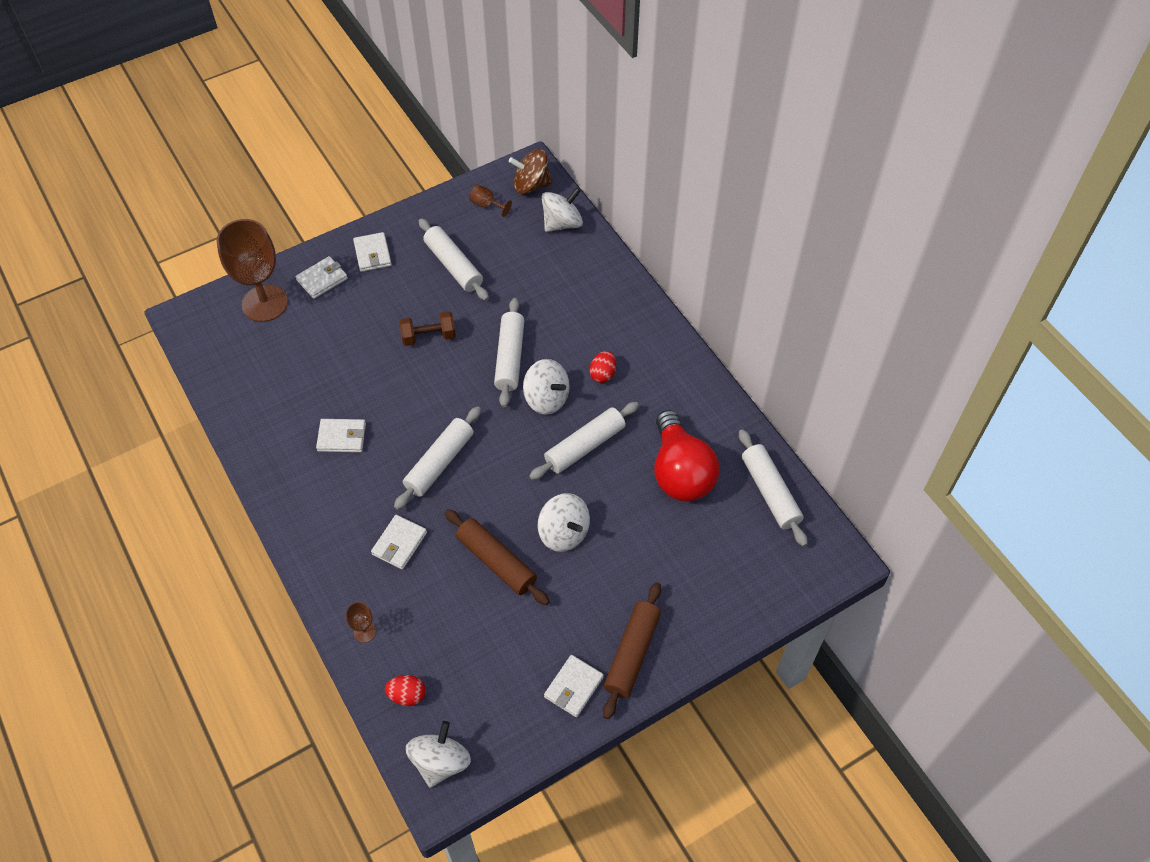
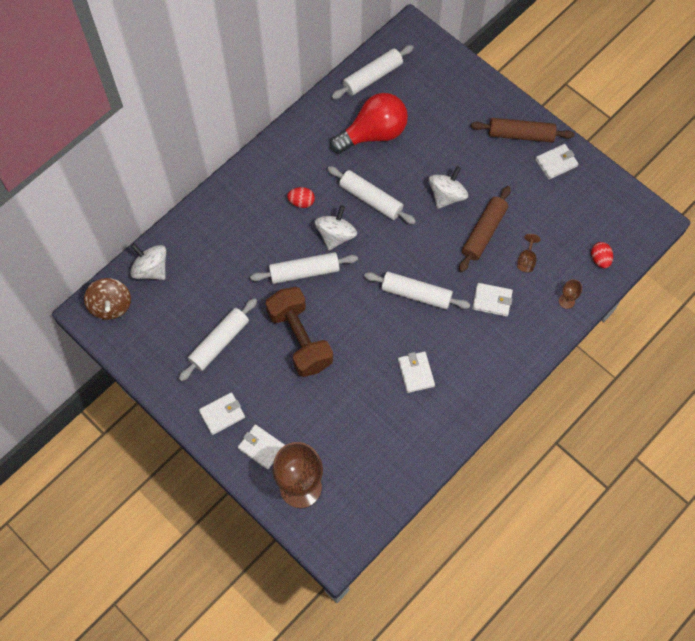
camera: 105 degrees left, 10 degrees up
(429, 336) = (300, 339): brown dumbbell -> brown dumbbell, size x1.83
(440, 762) = (635, 226): white spinning top -> none
(487, 205) = (143, 336): brown goblet -> brown goblet (526, 260)
(573, 687) = (556, 163): white wallet -> white wallet turned 45 degrees counterclockwise

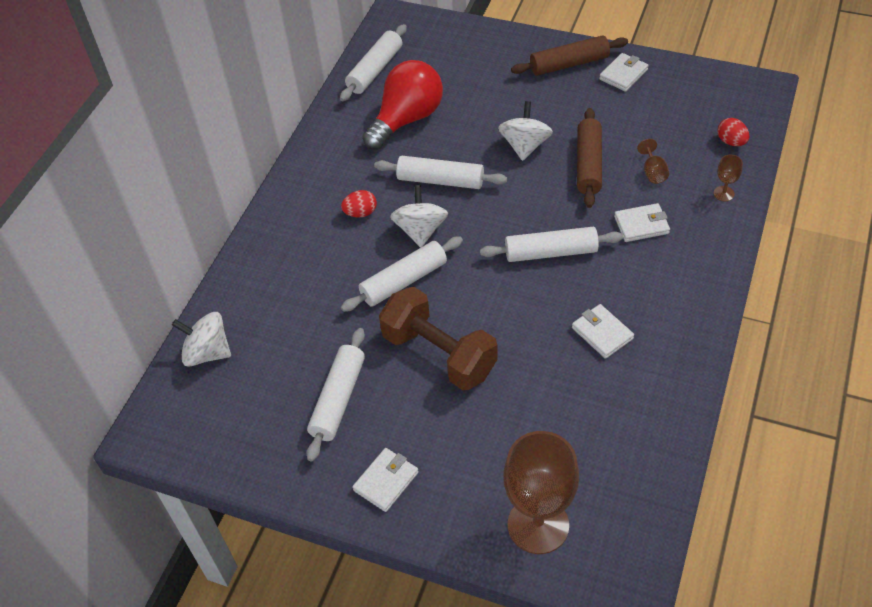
camera: 20 degrees left, 15 degrees down
(111, 305) = (172, 414): brown spinning top -> none
(261, 447) = (459, 499): white wallet -> none

